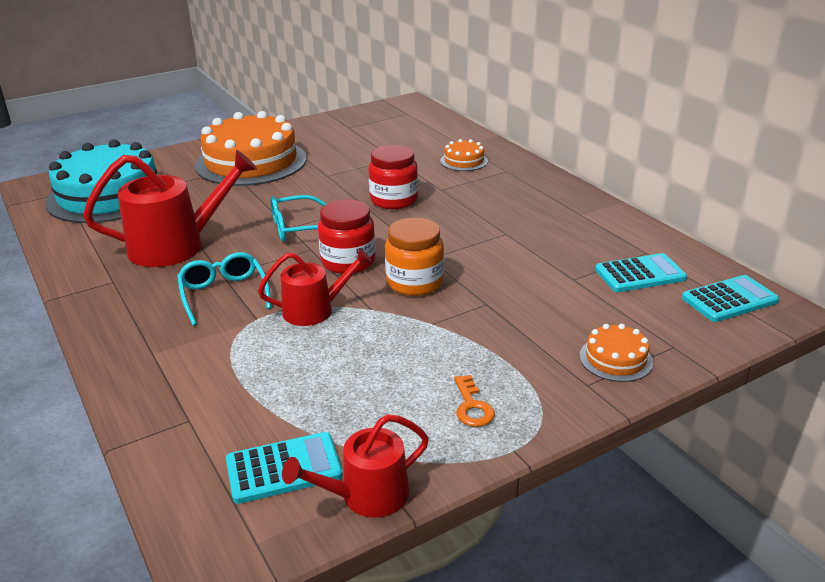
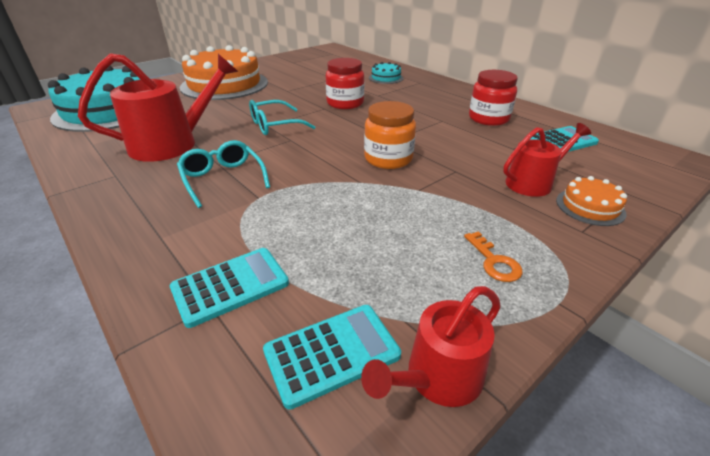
camera: 10 degrees left, 5 degrees up
(314, 310) = (310, 186): red watering can -> red watering can (533, 183)
(348, 262) = (326, 147): red jar -> red jar (488, 118)
(464, 161) = (386, 78): orange cake -> turquoise cake
(729, 300) = (640, 155): turquoise calculator -> turquoise calculator (230, 286)

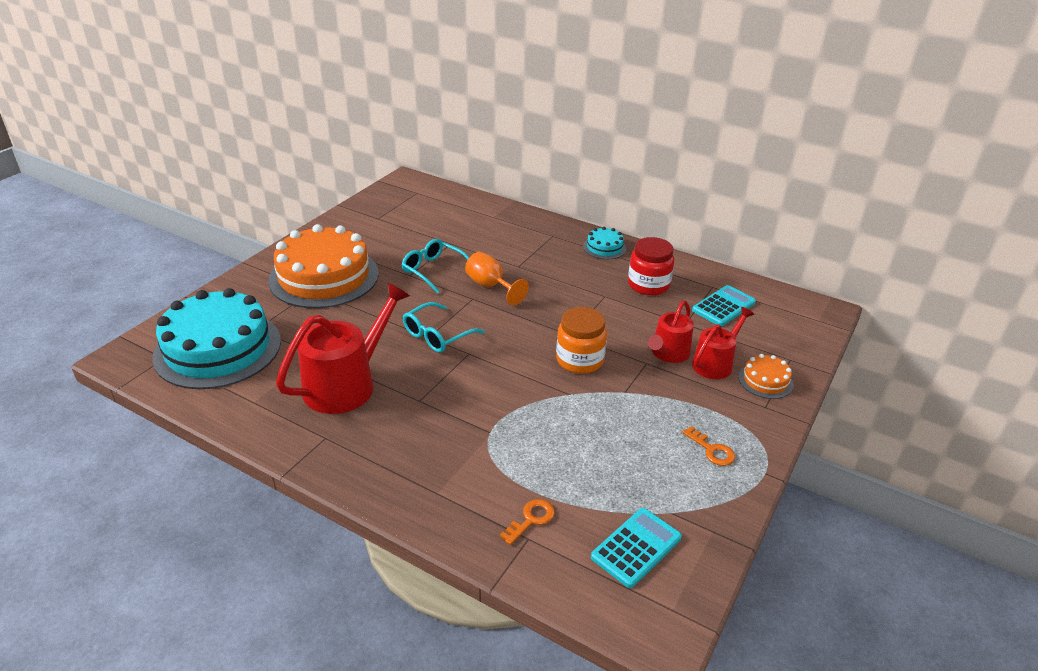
camera: 20 degrees left, 0 degrees up
(223, 179) = (439, 418): turquoise glasses -> turquoise glasses (433, 270)
(230, 286) = (531, 519): turquoise calculator -> orange key
(345, 103) = (490, 286): red jar -> orange goblet
(386, 78) = (510, 233): turquoise cake -> turquoise cake (604, 247)
(438, 377) = (709, 544): red watering can -> red watering can (668, 353)

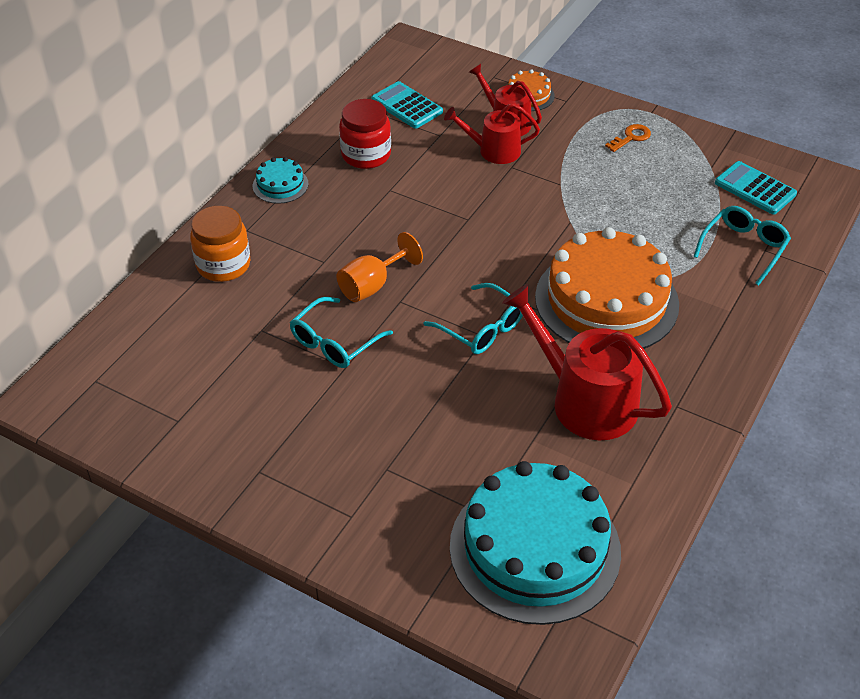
camera: 90 degrees left, 10 degrees up
(324, 277) = (351, 461): orange cake -> orange cake (606, 300)
(531, 519) = (744, 248): orange key -> turquoise glasses
(579, 360) = (514, 213): orange jar -> orange jar (223, 265)
(668, 353) = (494, 151): red watering can -> red watering can turned 150 degrees clockwise

